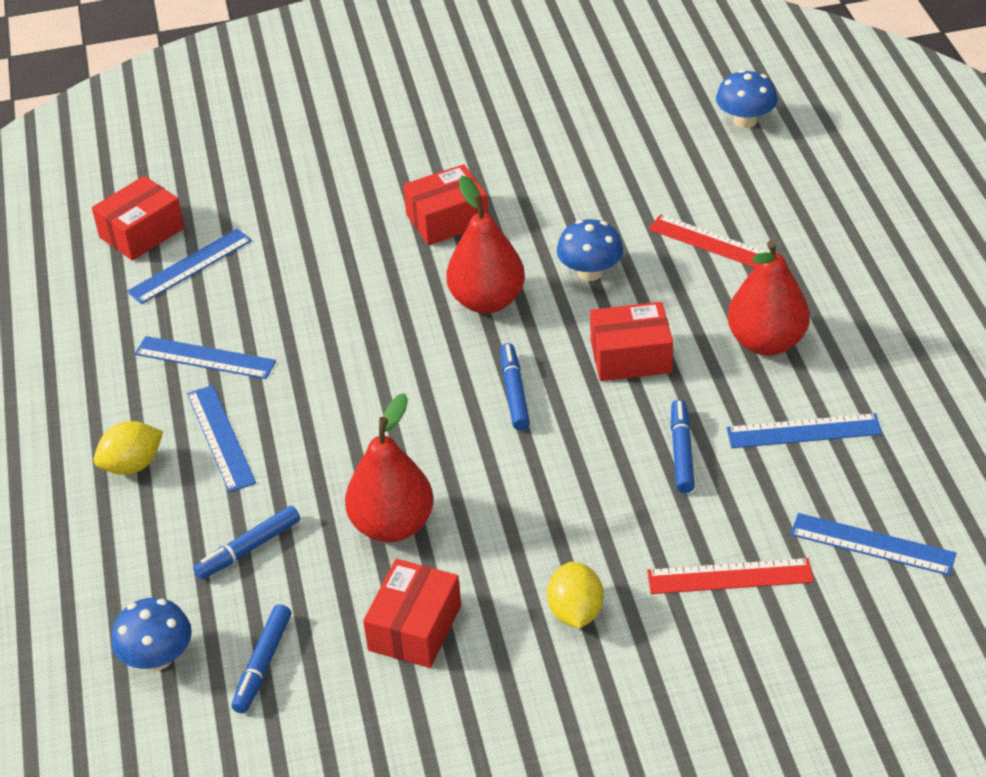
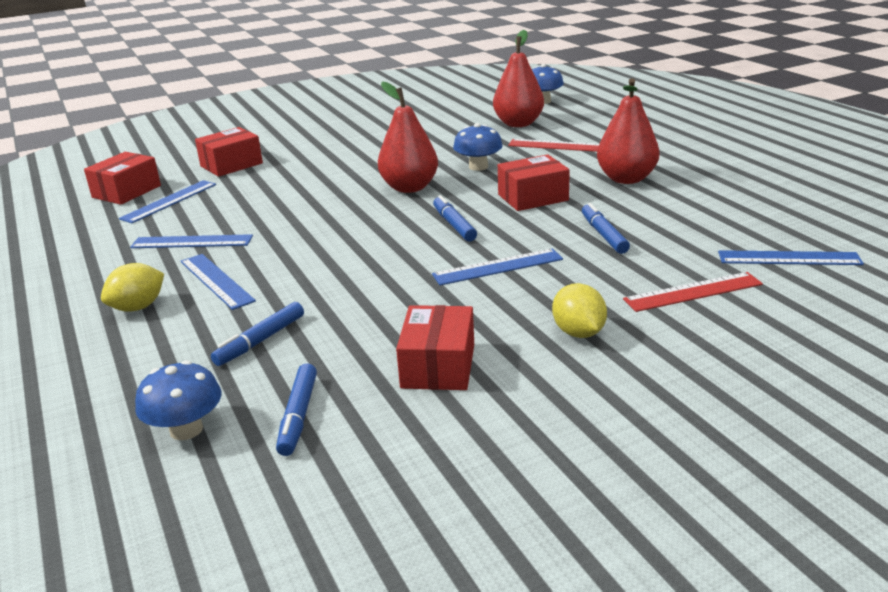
camera: 15 degrees left, 15 degrees down
(392, 525) = (388, 307): red pear -> red pear (518, 124)
(447, 220) = (362, 159): red box -> red box (231, 165)
(804, 431) = (687, 213): blue ruler -> blue ruler (498, 267)

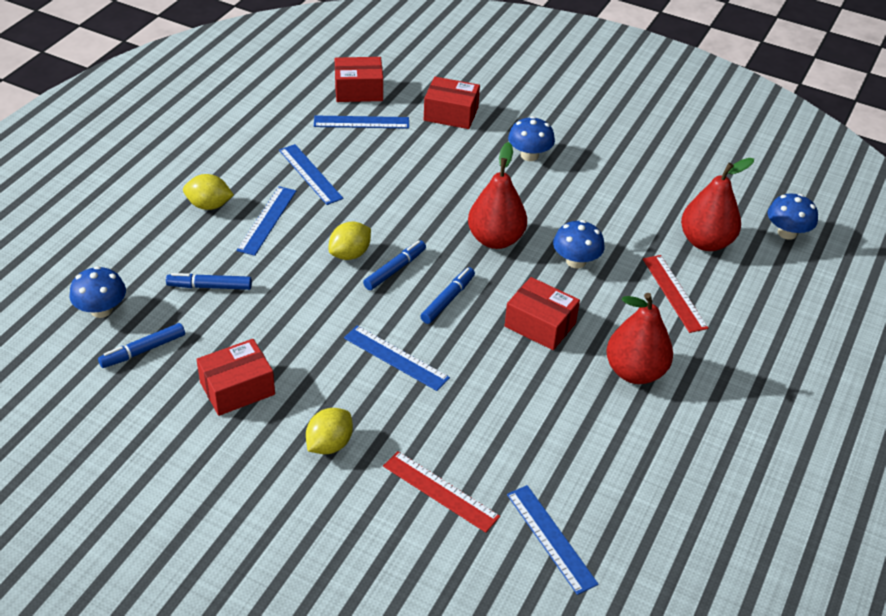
camera: 50 degrees right, 15 degrees up
(331, 252) = (350, 254): none -> yellow lemon
(333, 151) = (529, 155): none -> blue mushroom
(603, 235) = (502, 399): blue marker -> blue marker (395, 269)

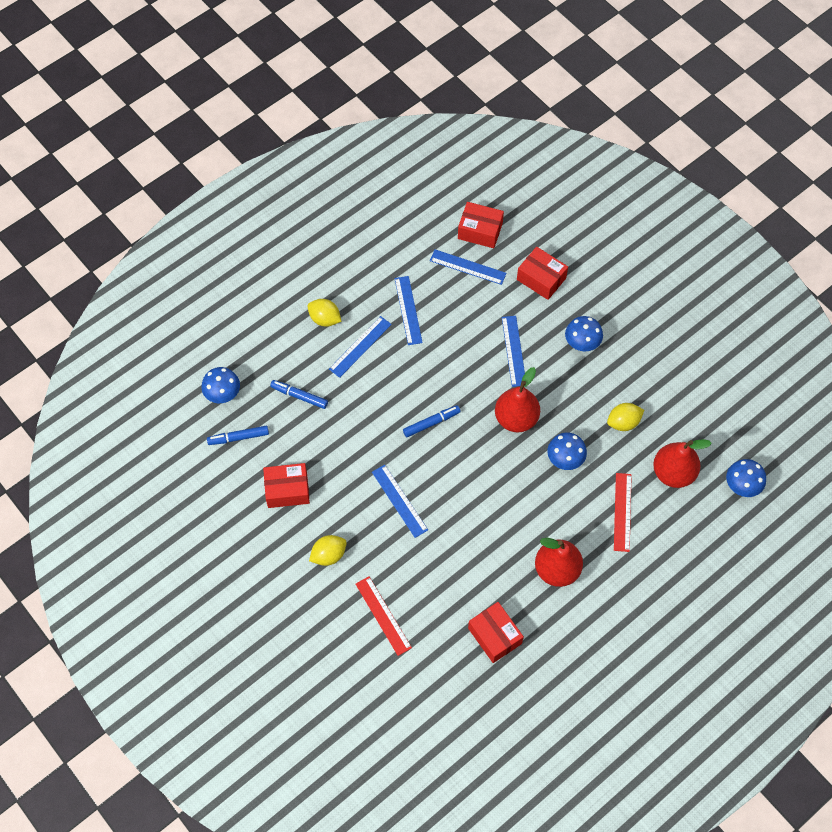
camera: 25 degrees right, 20 degrees up
(350, 254) = (406, 398): yellow lemon -> yellow lemon (623, 422)
(447, 300) = (456, 462): blue marker -> none
(540, 325) = (511, 507): red box -> red box (494, 636)
(551, 538) = (436, 675): blue ruler -> blue ruler (513, 351)

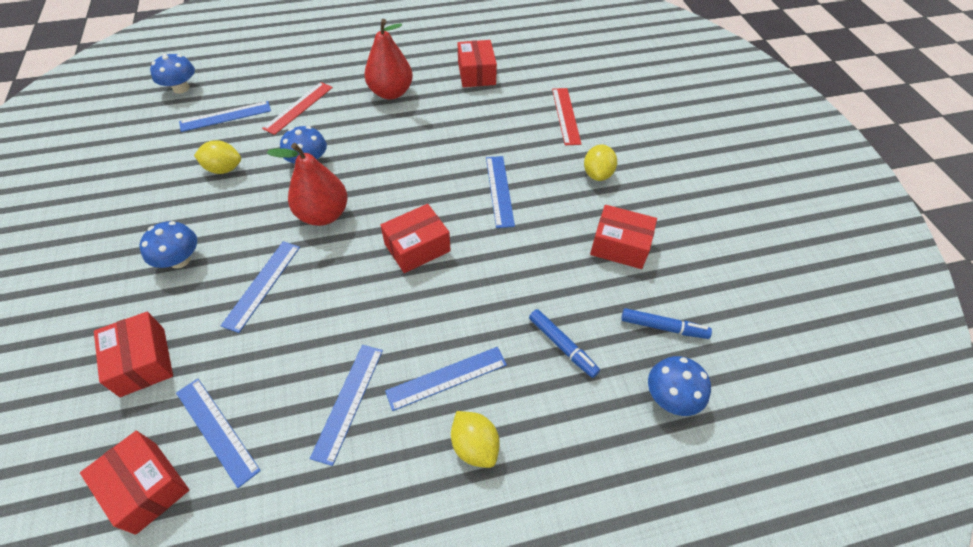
camera: 155 degrees left, 10 degrees down
(328, 555) = (597, 174): yellow lemon -> yellow lemon turned 75 degrees counterclockwise
(431, 423) = (417, 247): blue marker -> red box
(673, 473) = (225, 116): red pear -> blue ruler

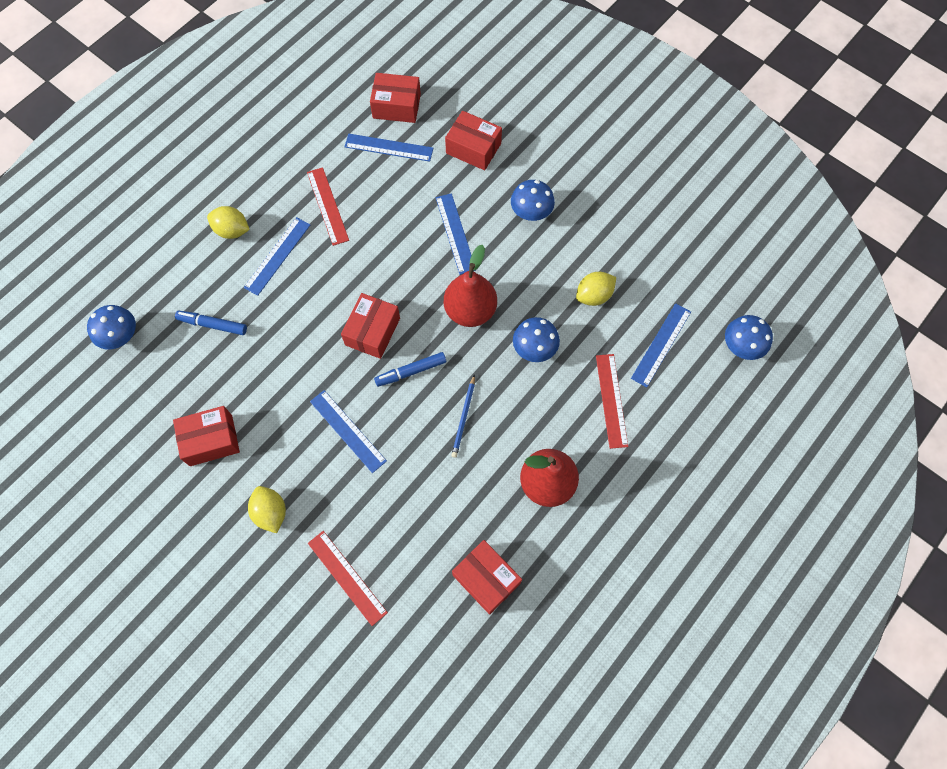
camera: 145 degrees right, 15 degrees up
(348, 401) = (327, 206): blue ruler -> red ruler
(406, 151) = (464, 418): none -> blue pencil
(663, 327) = (145, 386): blue marker -> blue marker (411, 371)

